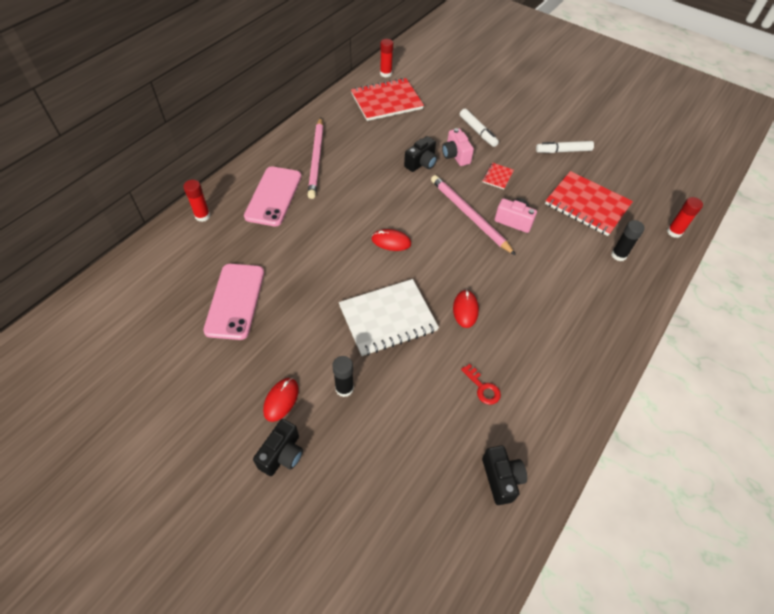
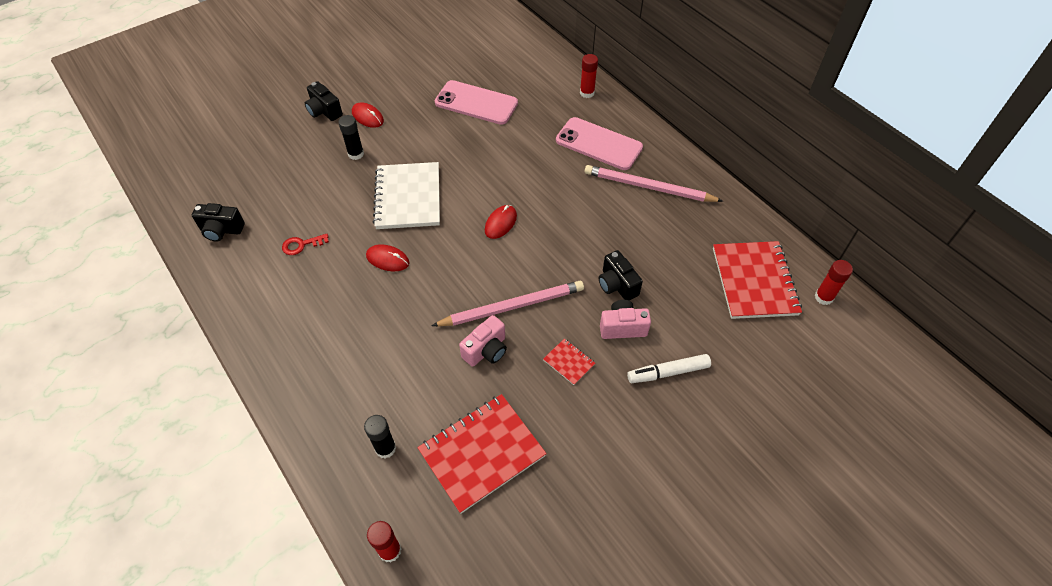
camera: 110 degrees right, 0 degrees up
(563, 151) = (599, 475): white marker -> none

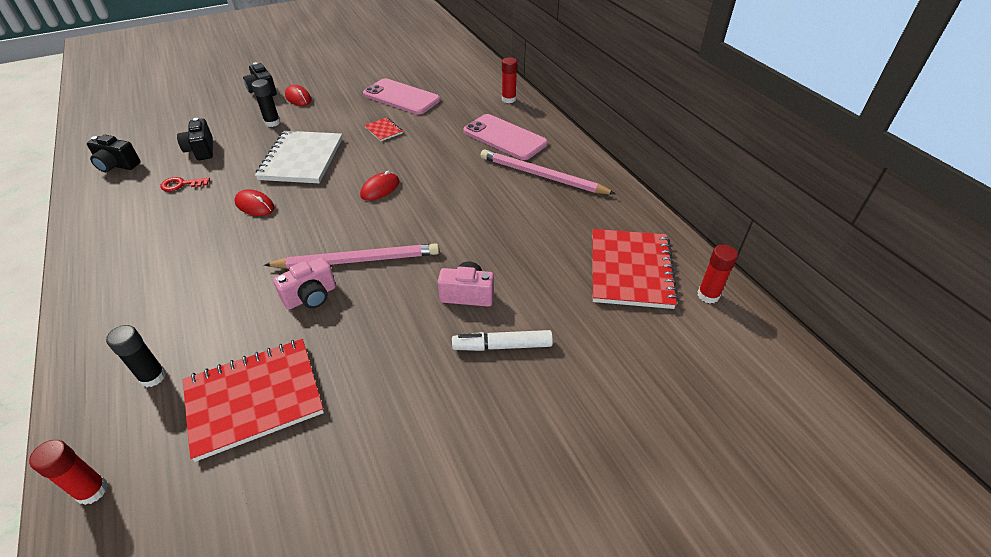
camera: 10 degrees right, 10 degrees down
(569, 362) = (394, 320): red notebook -> red notebook (384, 130)
(617, 285) = (477, 255): black camera -> black camera (201, 150)

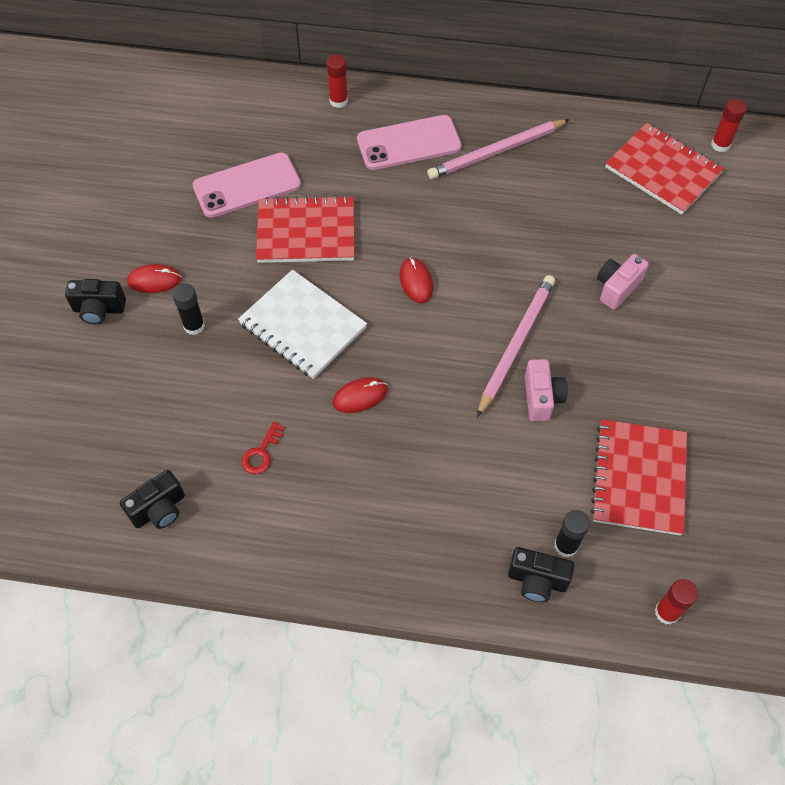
camera: 55 degrees left, 15 degrees up
(201, 150) = (198, 414): black camera -> black camera (537, 580)
(384, 130) = (306, 232): red notebook -> red notebook, size x2.26
(502, 346) = (688, 295): white marker -> none

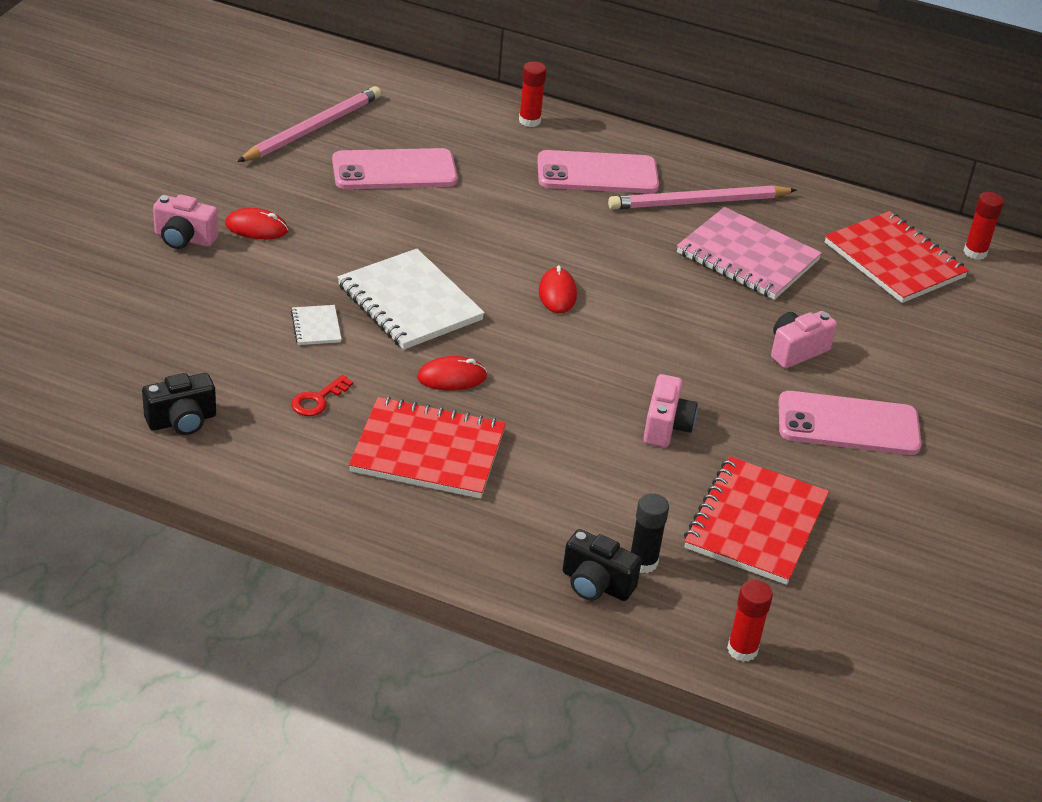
camera: 10 degrees right, 20 degrees down
(99, 309) = (184, 239): black camera -> pink camera
(194, 326) = (285, 275): black glue stick -> none
(236, 374) = (316, 327): none -> white notebook
(306, 232) = (446, 224): red notebook -> red notebook (428, 451)
(516, 344) = (654, 373): pink pencil -> pink pencil (313, 129)
(551, 199) = (747, 257): none -> pink notebook
(678, 353) = (848, 424): none -> pink phone

